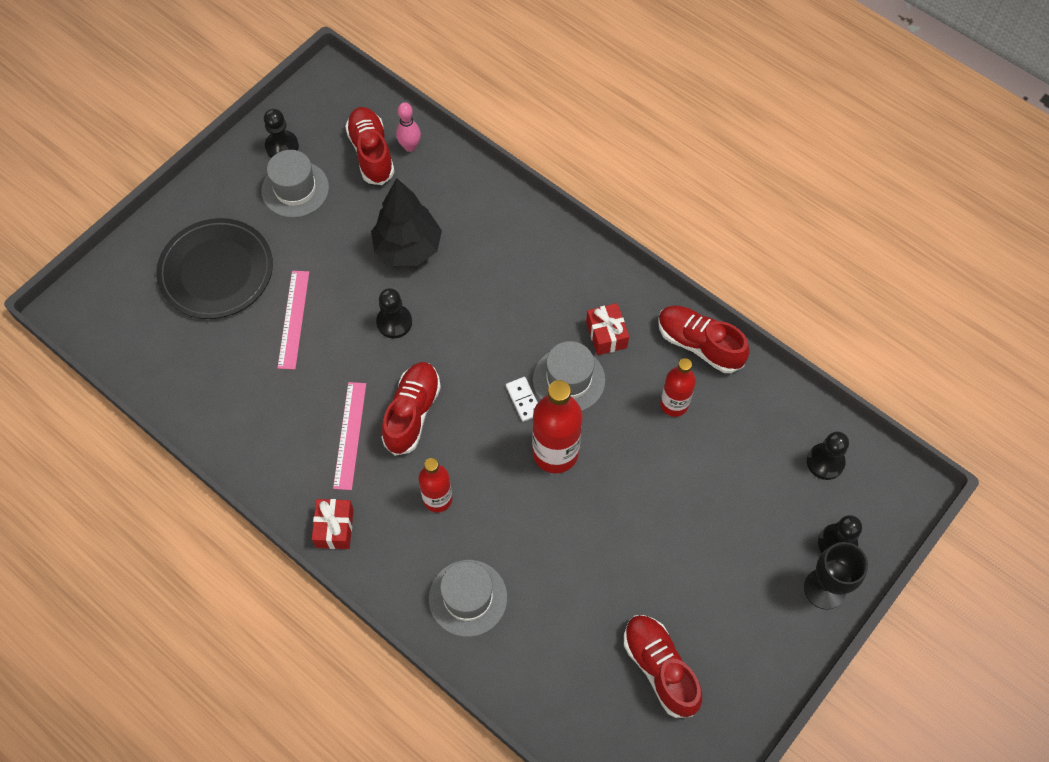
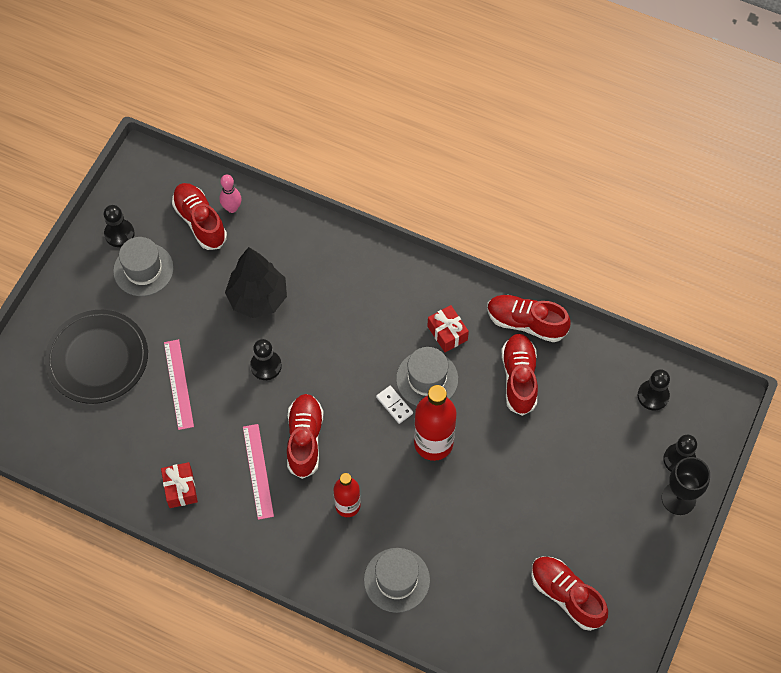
camera: 15 degrees left, 0 degrees up
(334, 528) = (269, 551): red gift -> red gift (180, 489)
(674, 404) = (519, 378): red bottle -> red shoe

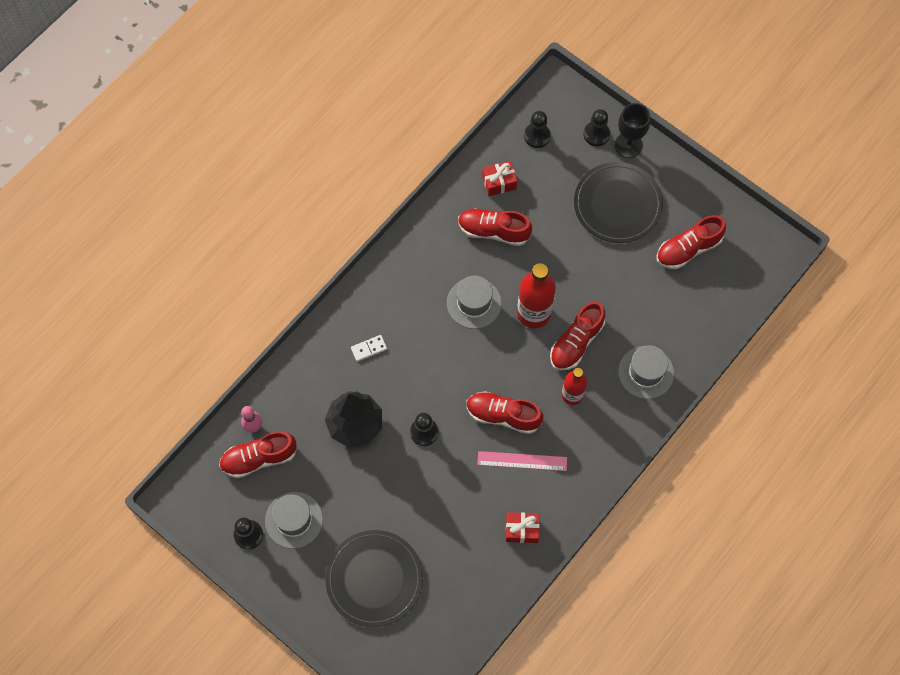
camera: 75 degrees left, 5 degrees up
(178, 384) = (420, 511): pink ruler -> none
(394, 405) = (491, 335): white domino -> white domino (369, 348)
(447, 333) = (435, 275): red gift -> red gift (499, 182)
(526, 323) = (444, 211): red shoe -> red shoe (576, 342)
(597, 503) = (617, 204): none -> black plate

